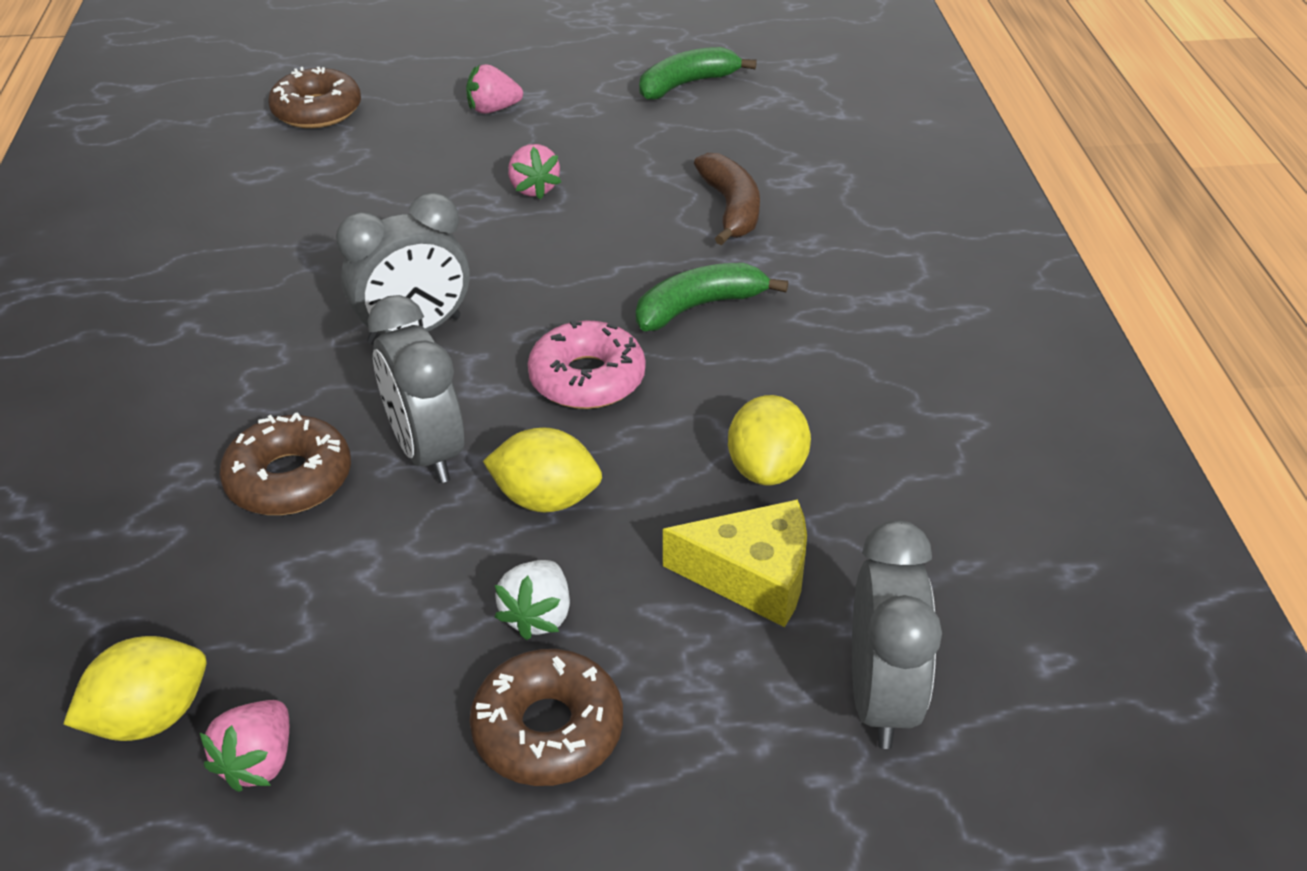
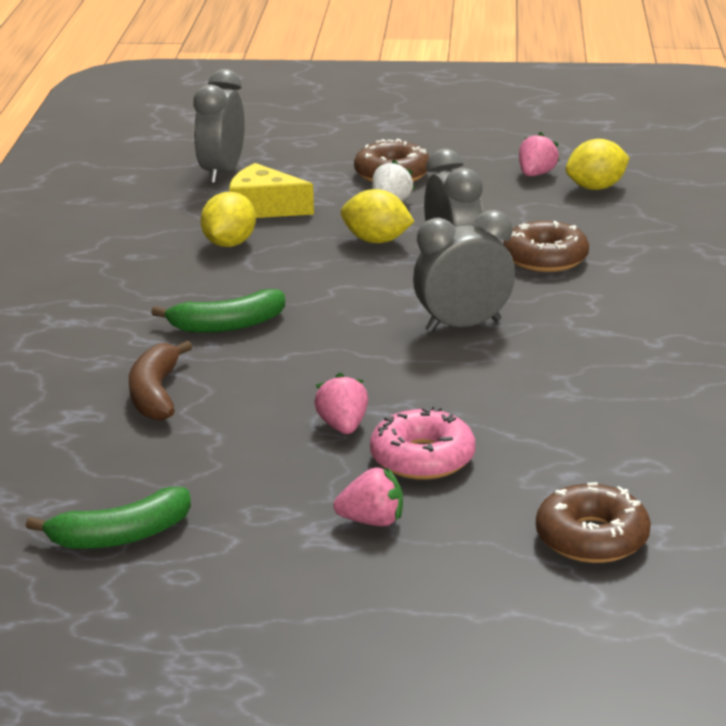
camera: 170 degrees left, 15 degrees down
(587, 378) = (333, 291): pink donut -> pink donut (422, 458)

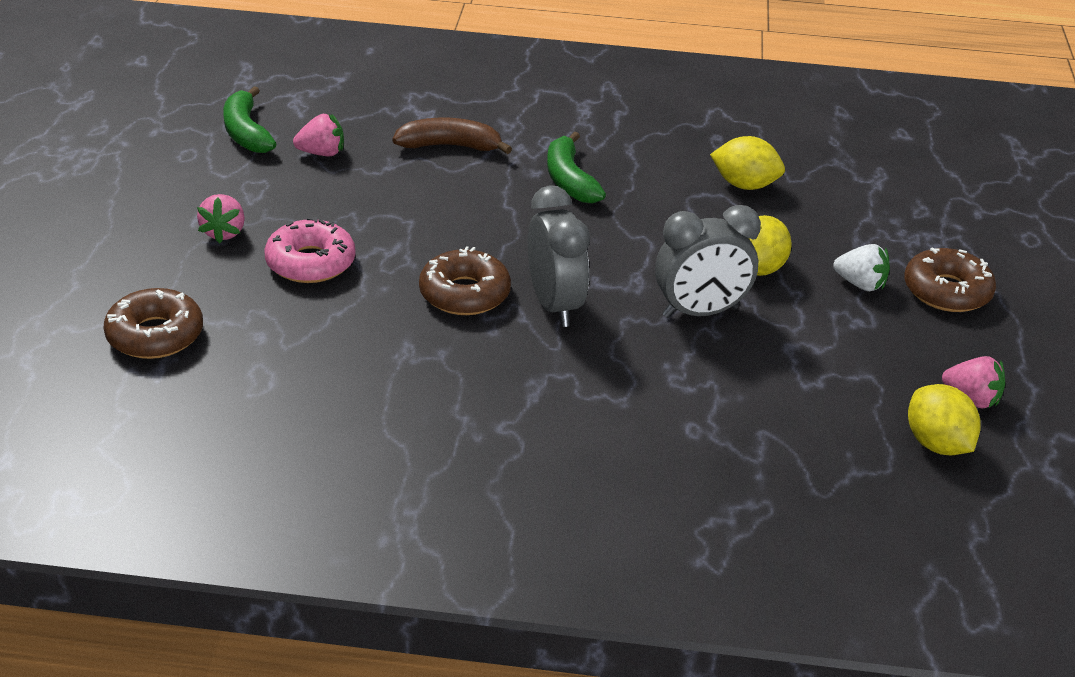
camera: 90 degrees right, 10 degrees up
(222, 173) = (925, 185): grey clock -> none
(264, 208) = (835, 206): yellow cheese -> none
(343, 427) = (374, 228): pink strawberry -> pink strawberry (322, 153)
(545, 258) = (717, 377): brown donut -> brown donut (464, 294)

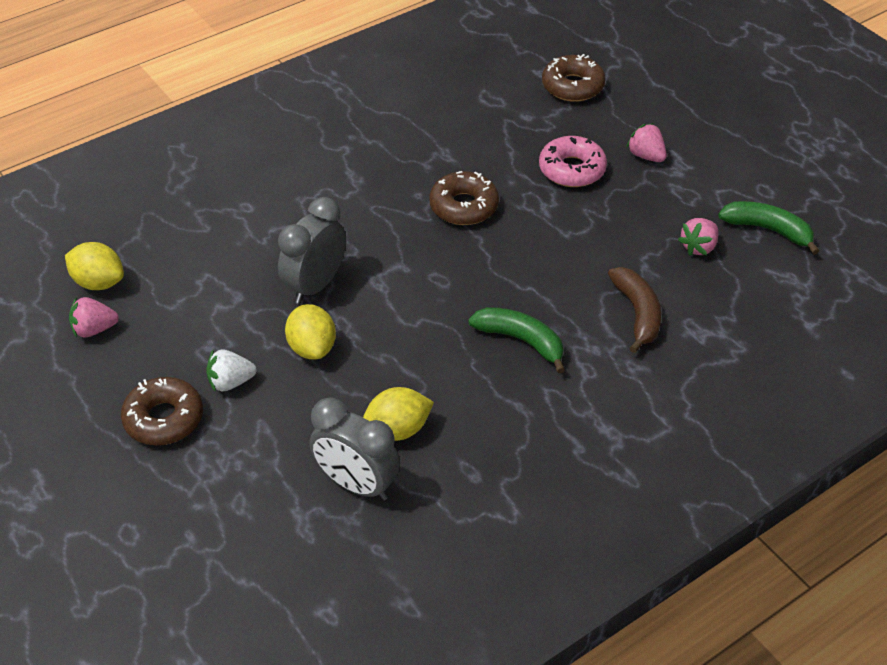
camera: 140 degrees right, 10 degrees up
(450, 146) = (637, 313): brown banana -> brown banana turned 60 degrees counterclockwise
(554, 306) = (405, 232): grey clock -> grey clock (357, 484)

